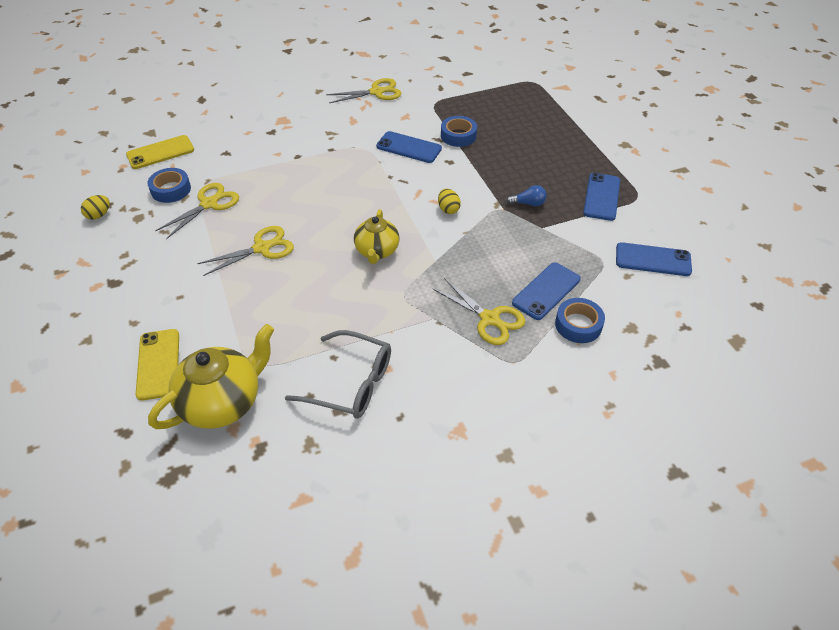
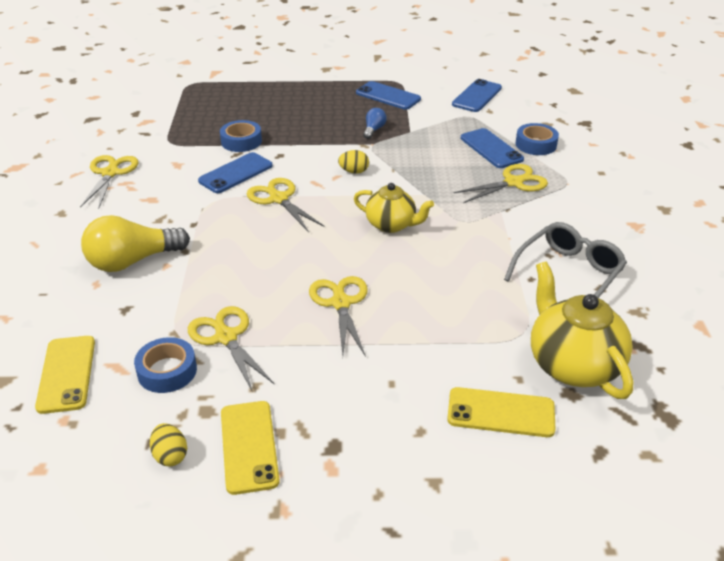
camera: 70 degrees left, 10 degrees down
(110, 245) = (249, 446): none -> yellow phone
(277, 138) = (132, 261): none -> yellow light bulb
(384, 179) = (279, 199): none -> yellow scissors

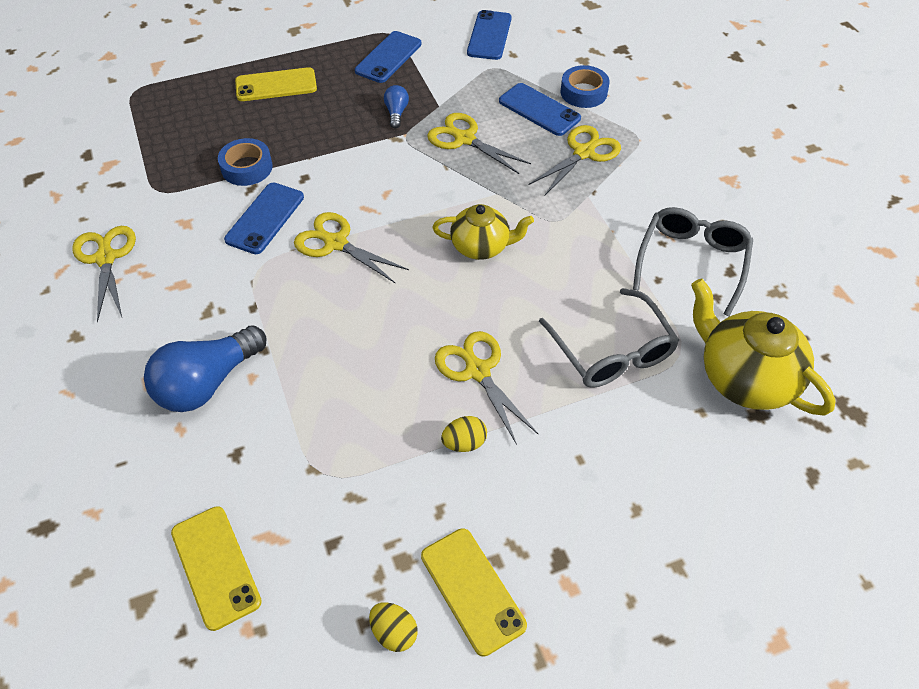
camera: 20 degrees left, 15 degrees up
(132, 261) = (207, 383): yellow light bulb -> blue light bulb
(167, 371) = (331, 523): blue tape -> none
(226, 337) = (374, 456): yellow scissors -> yellow scissors (464, 139)
(354, 171) = (403, 180): yellow egg -> yellow egg (464, 443)
(388, 96) = (388, 57): blue phone -> blue phone turned 75 degrees counterclockwise
(462, 318) = (612, 352): none -> grey glasses
(501, 413) = (703, 460): yellow phone -> yellow phone (276, 85)

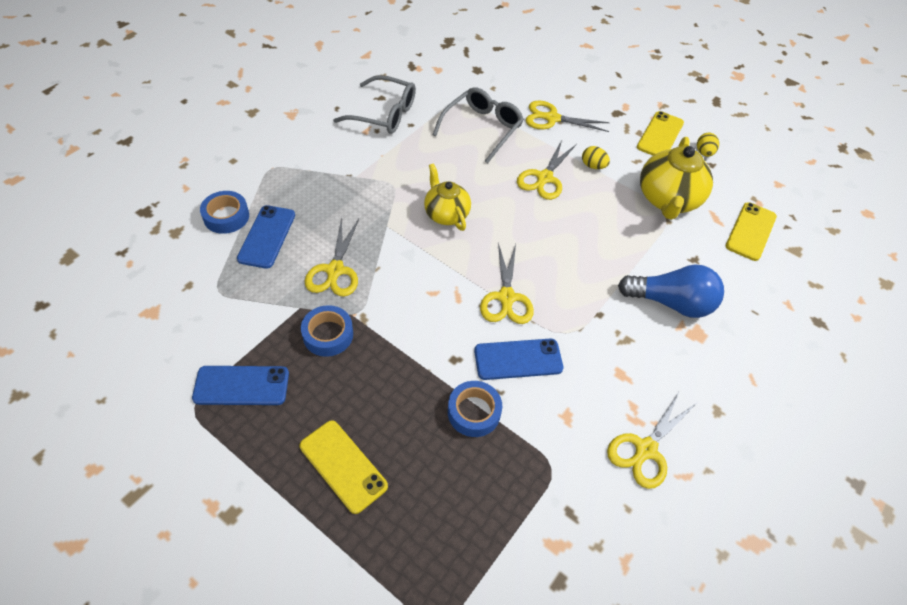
camera: 125 degrees left, 0 degrees up
(396, 113) = (328, 335): blue light bulb -> blue tape
(489, 35) = (162, 316): blue phone -> none
(583, 153) = (308, 193): yellow scissors -> yellow scissors (552, 118)
(692, 262) = (384, 114): grey glasses -> grey glasses turned 150 degrees counterclockwise
(744, 378) = (458, 78): yellow teapot -> yellow teapot (667, 200)

